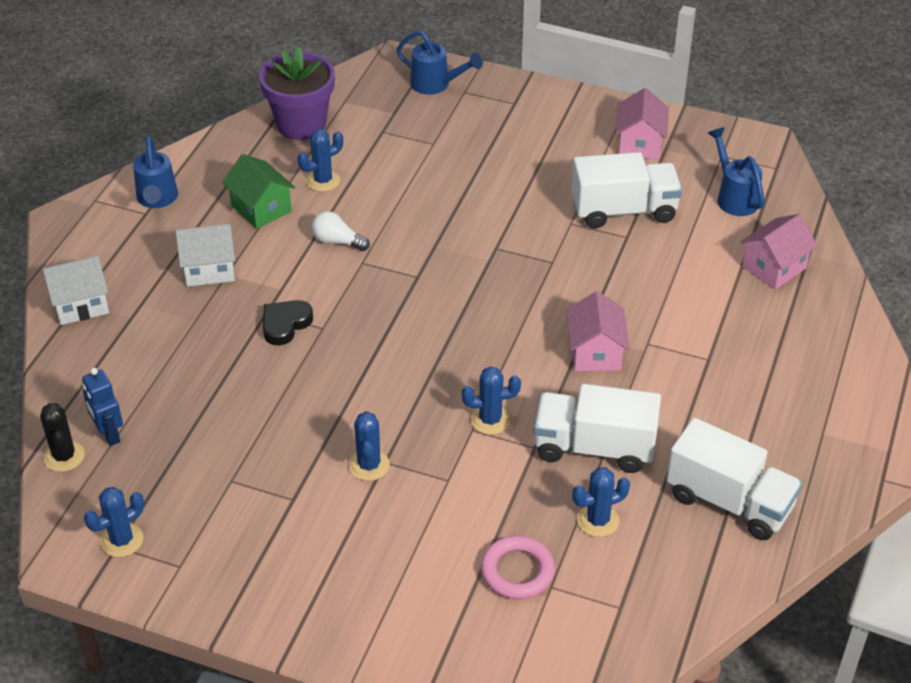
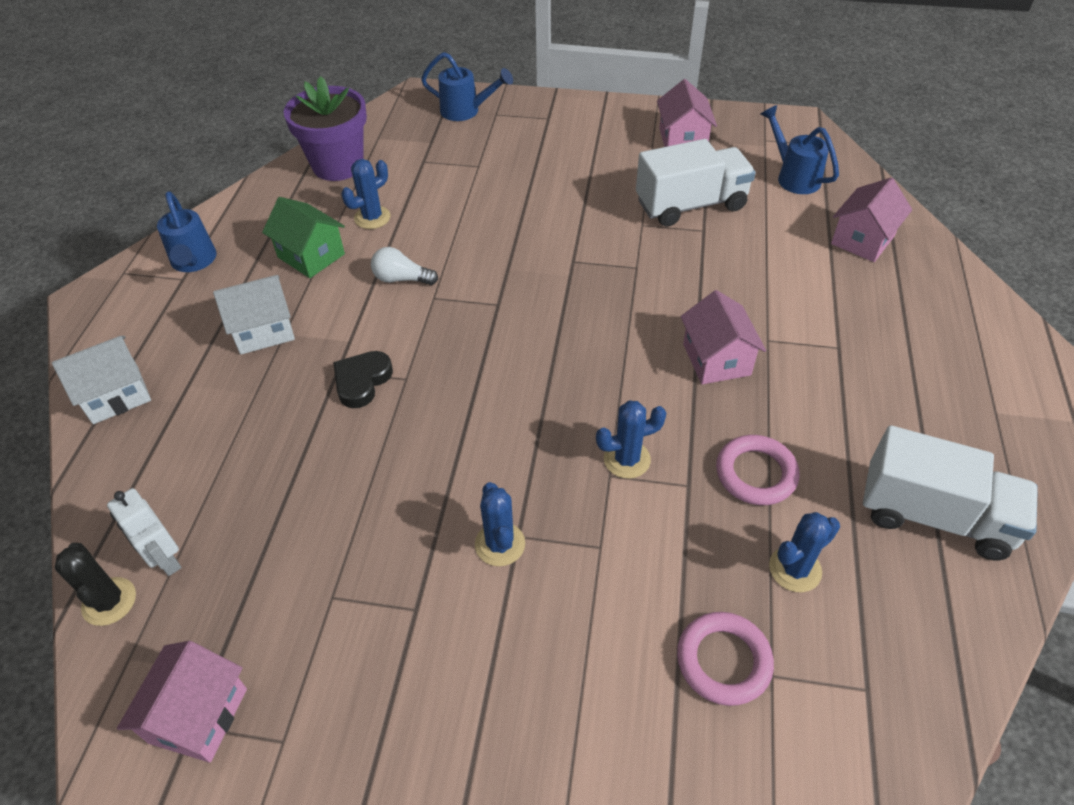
camera: 10 degrees left, 5 degrees up
(109, 434) = (165, 559): blue robot -> white robot
(122, 540) = (198, 715): blue cactus -> pink house
(594, 447) = (756, 473): white truck -> pink ring

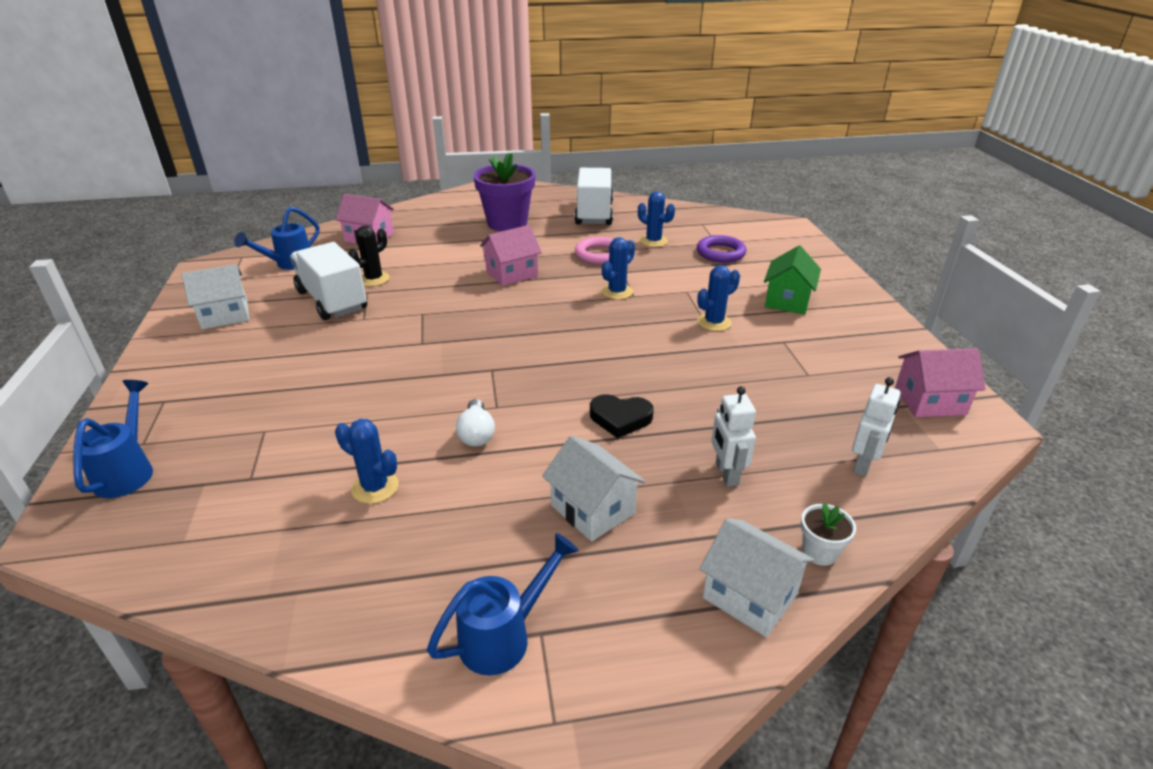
camera: 110 degrees left, 15 degrees down
(109, 601) = (921, 480): black cactus -> black cactus (374, 279)
(111, 460) = (819, 552): none -> white flower pot
(236, 434) = (726, 474): none -> white robot
(311, 255) = (458, 516): green house -> green house (787, 301)
(338, 165) = (255, 561): purple flower pot -> purple flower pot (507, 223)
(627, 459) = (617, 292): blue cactus -> blue cactus turned 75 degrees clockwise
(682, 139) = (225, 315): pink house -> white house
(723, 661) = (720, 253): pink ring -> purple ring

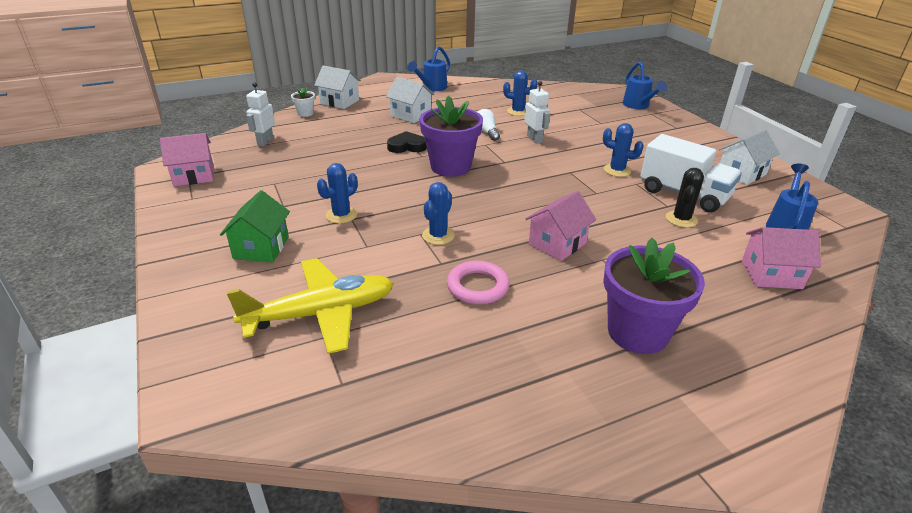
camera: 165 degrees right, 0 degrees up
(569, 370) = (450, 167): none -> purple flower pot
(594, 214) = (525, 382): white truck -> none
(653, 241) = (414, 324): blue cactus -> blue cactus (617, 170)
(720, 253) = (321, 314): purple ring -> yellow plane
(726, 474) = (344, 131): white robot -> white robot (534, 139)

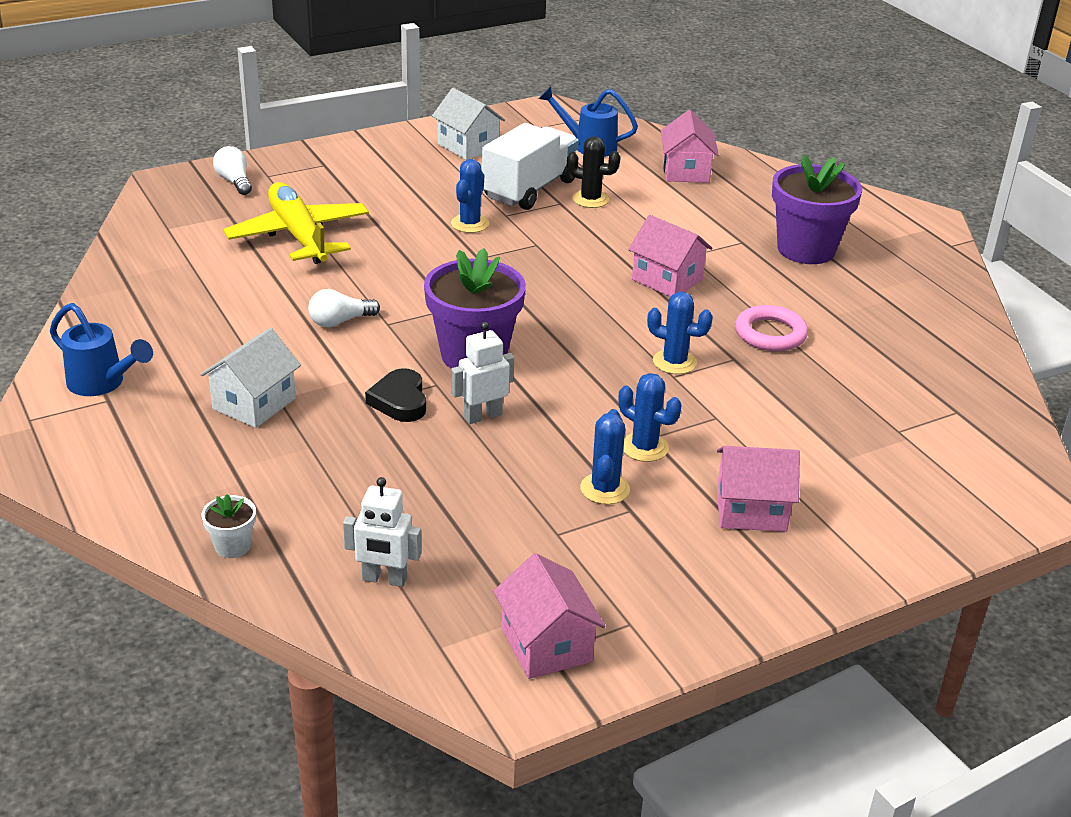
camera: 95 degrees left, 0 degrees up
(261, 248) = (751, 510): green house -> pink house
(321, 314) = (863, 438): yellow plane -> yellow plane (299, 236)
(339, 102) = (166, 504): white house -> none
(518, 112) = (248, 289): blue cactus -> blue cactus (605, 489)
(534, 139) = (367, 279): white robot -> white robot (482, 416)
(638, 106) = (234, 182): blue watering can -> white light bulb

